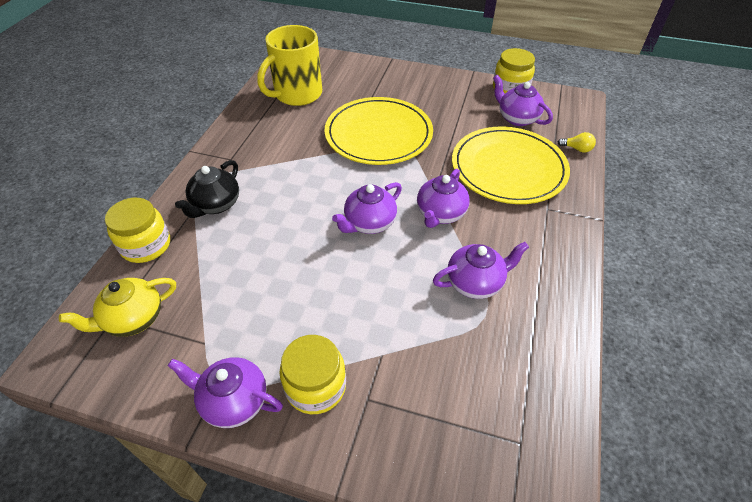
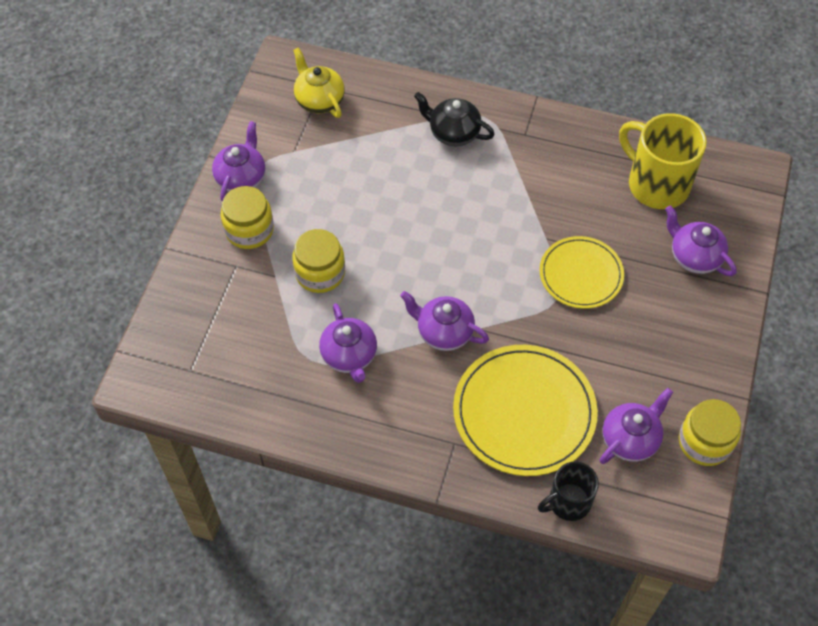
camera: 90 degrees right, 10 degrees up
(146, 245) = (399, 90): yellow jar -> yellow jar (320, 273)
(369, 223) = (429, 265): purple teapot -> purple teapot (694, 257)
(378, 134) = (581, 274): yellow plate -> yellow plate, size x0.63
(577, 149) = (568, 502): yellow light bulb -> black mug

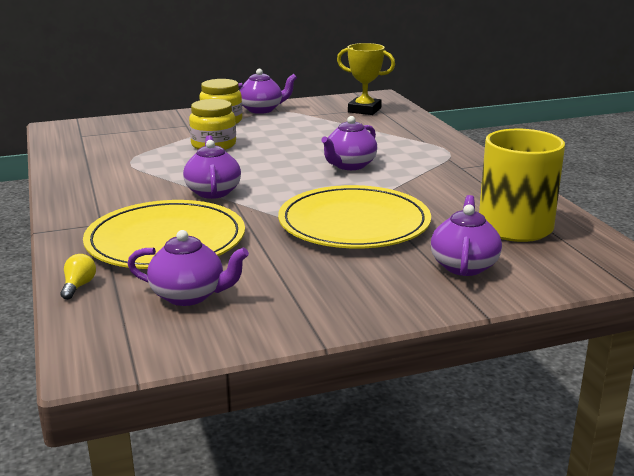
camera: 55 degrees right, 35 degrees down
(319, 100) = (364, 110): yellow teapot -> yellow trophy
(349, 356) = (148, 170): purple teapot -> purple teapot (349, 165)
(453, 133) = (413, 147): black teapot -> none
(568, 502) = (78, 286): black mug -> yellow light bulb
(581, 274) = (354, 223): yellow plate -> yellow plate, size x1.59
(704, 442) = (231, 337): yellow jar -> none

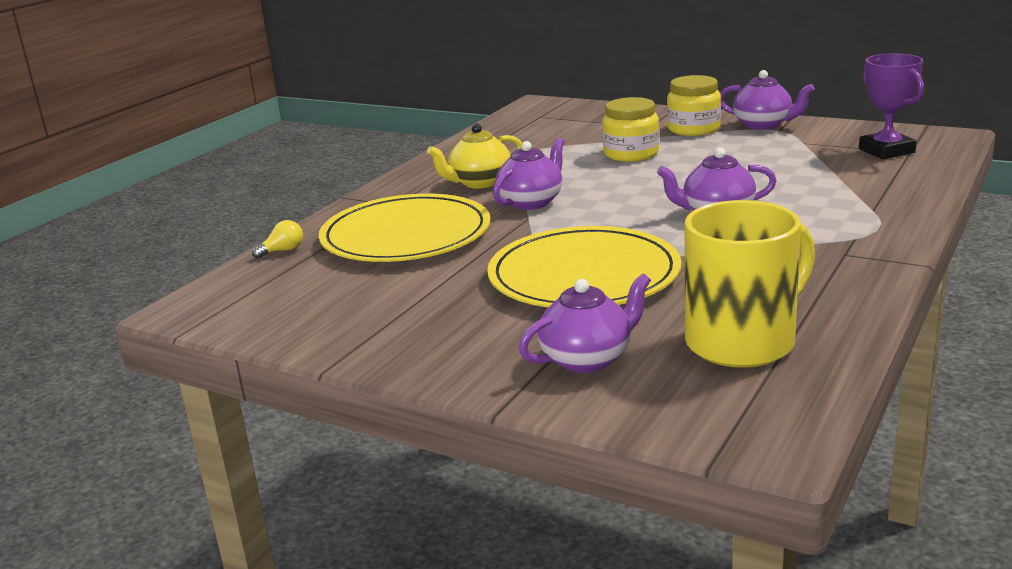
camera: 50 degrees right, 0 degrees up
(139, 190) = (479, 182): none -> yellow teapot
(189, 295) = (327, 288): purple teapot -> none
(364, 110) = (886, 151): yellow trophy -> purple trophy

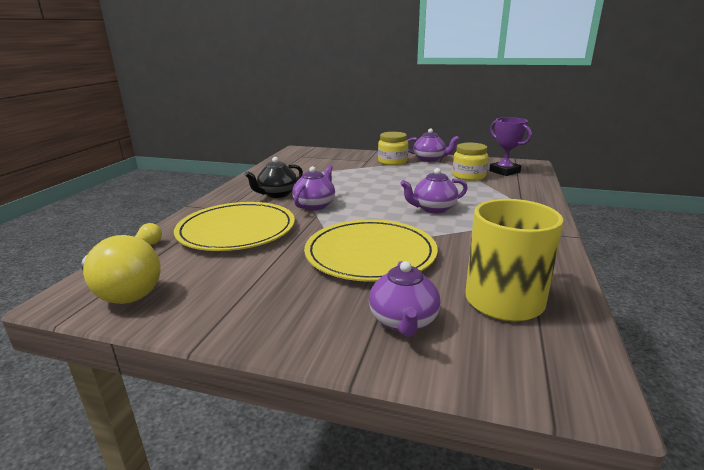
camera: 15 degrees left, 0 degrees up
(250, 307) = (123, 292): none -> yellow light bulb
(479, 182) = (277, 194): yellow teapot -> black teapot
(587, 359) = (403, 322): purple teapot -> purple teapot turned 135 degrees clockwise
(631, 154) = (364, 175): yellow jar -> yellow jar (468, 176)

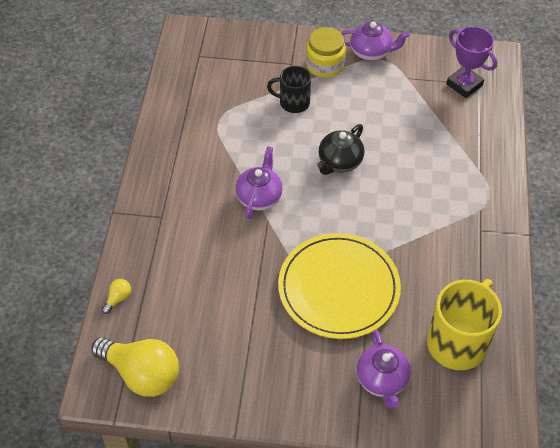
camera: 10 degrees left, 30 degrees up
(236, 230) = (195, 260): yellow plate -> none
(277, 194) = (207, 173): black teapot -> black teapot (339, 162)
(362, 172) = (293, 102): none -> black mug
(433, 209) = (388, 192): purple teapot -> none
(468, 176) = (422, 102): yellow jar -> none

